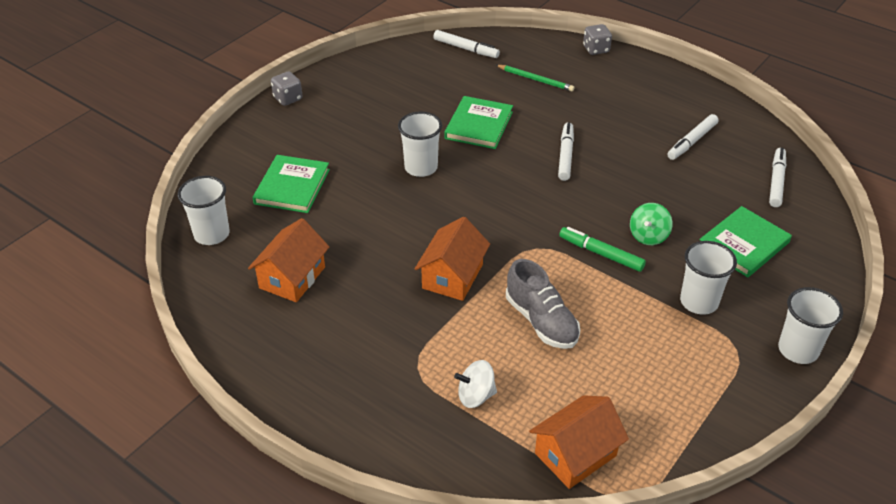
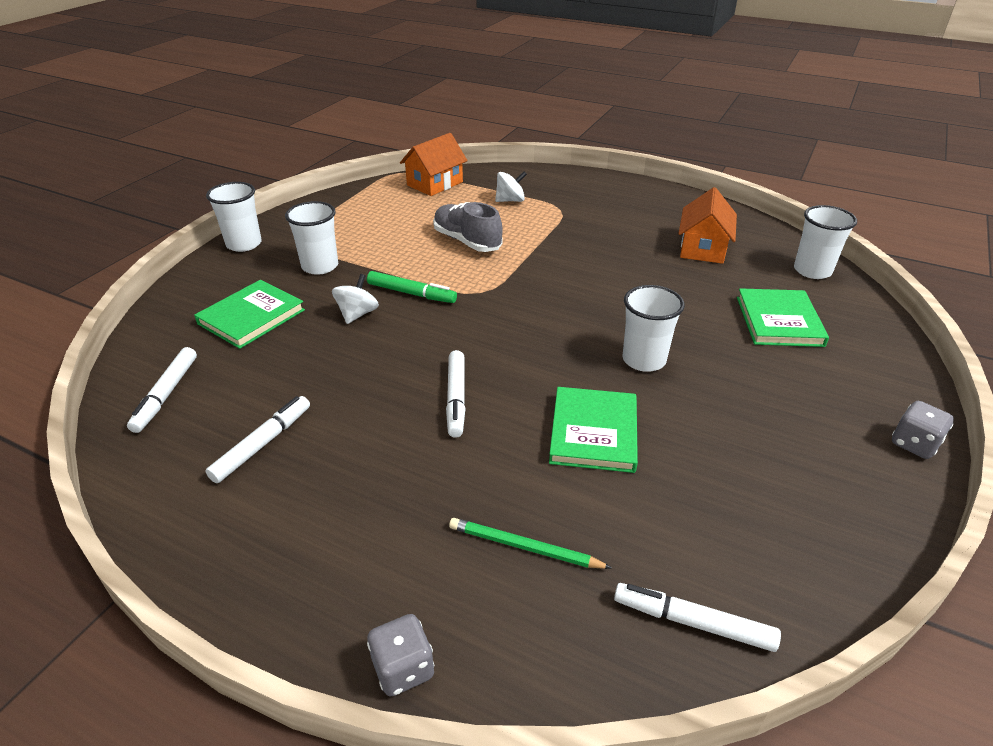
camera: 170 degrees right, 5 degrees down
(452, 276) = (556, 262): orange house -> none
(648, 236) = (357, 314): green spinning top -> white spinning top

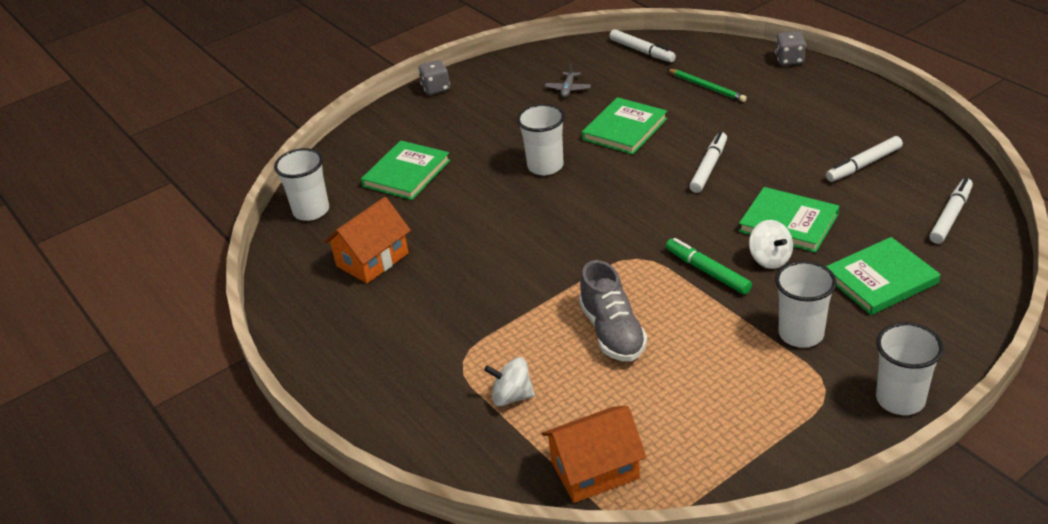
camera: 150 degrees left, 0 degrees up
(346, 351) = (788, 223): none -> green book
(357, 314) = (770, 259): white spinning top -> white spinning top turned 75 degrees counterclockwise
(732, 489) = (568, 89): none -> grey plane

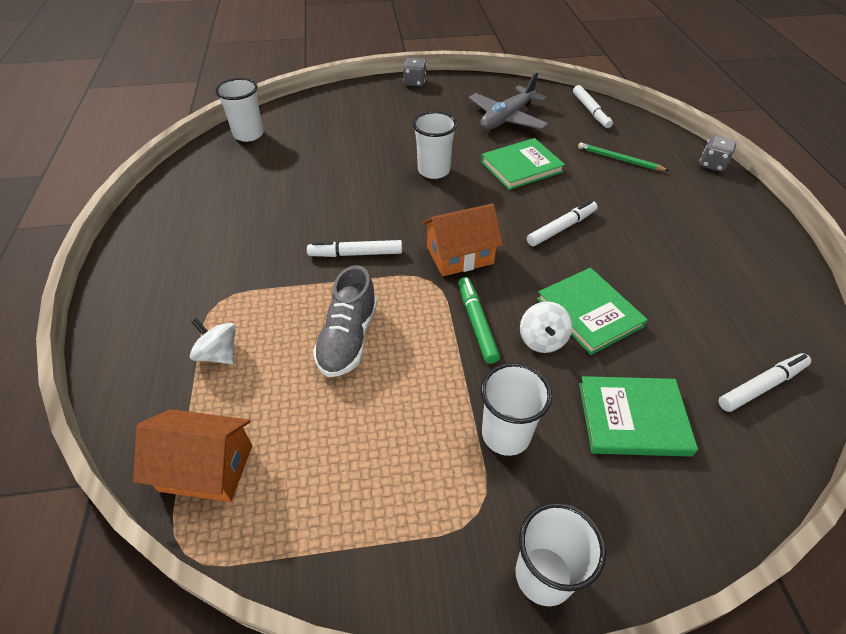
camera: 25 degrees right, 10 degrees up
(372, 259) = (247, 188): orange house -> orange house (460, 255)
(406, 173) = (334, 134): green book -> none
(568, 89) = (507, 118): grey plane -> grey plane, size x2.20
(707, 87) = (619, 159): green pencil -> green pencil turned 135 degrees clockwise
(864, 165) = (708, 289): white marker -> white marker (356, 254)

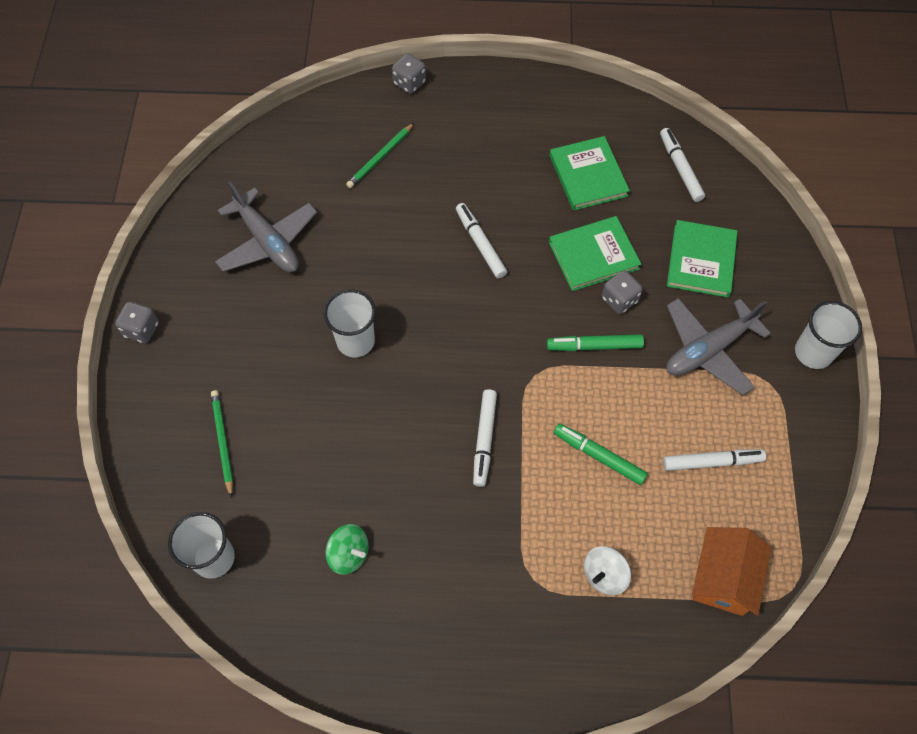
camera: 80 degrees left, 15 degrees up
(248, 192) = (349, 554): none -> green spinning top
(336, 125) = (222, 442): none -> green pencil
(348, 338) = (599, 456): grey shoe -> green marker
(460, 255) = (504, 342): orange house -> none
(506, 434) = (708, 350): white cup -> grey plane
(521, 166) = (370, 252): green book -> green book (588, 176)
(542, 340) = (619, 300): white spinning top -> grey dice
(591, 111) = (278, 152): white marker -> white marker (711, 462)

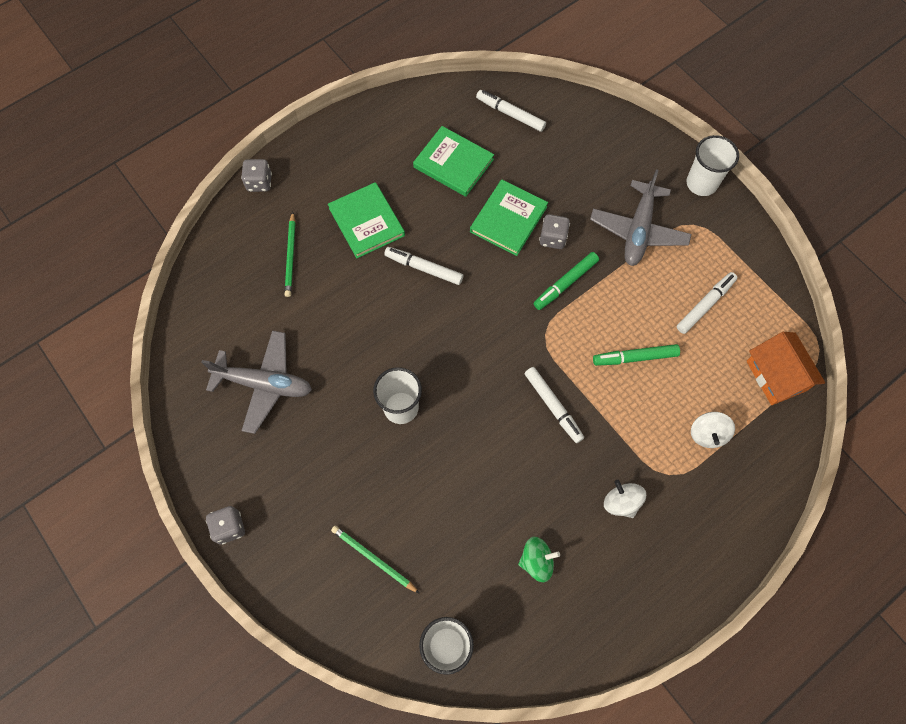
camera: 40 degrees left, 5 degrees up
(468, 567) = (621, 502): none -> white spinning top
(701, 261) = (581, 171): green book -> green book (367, 222)

